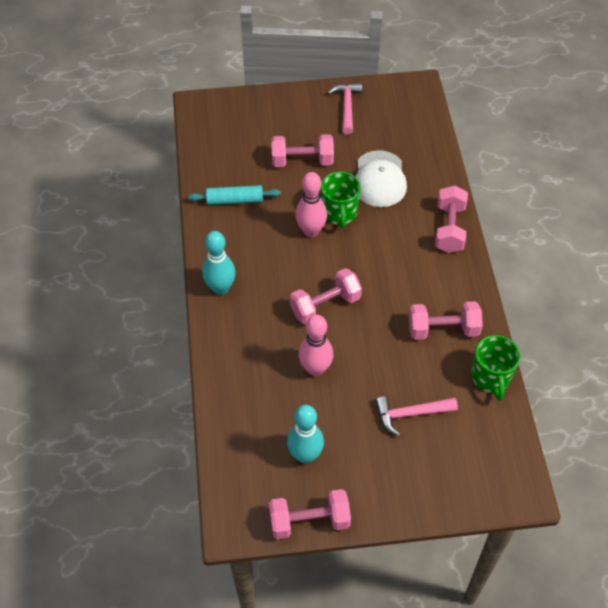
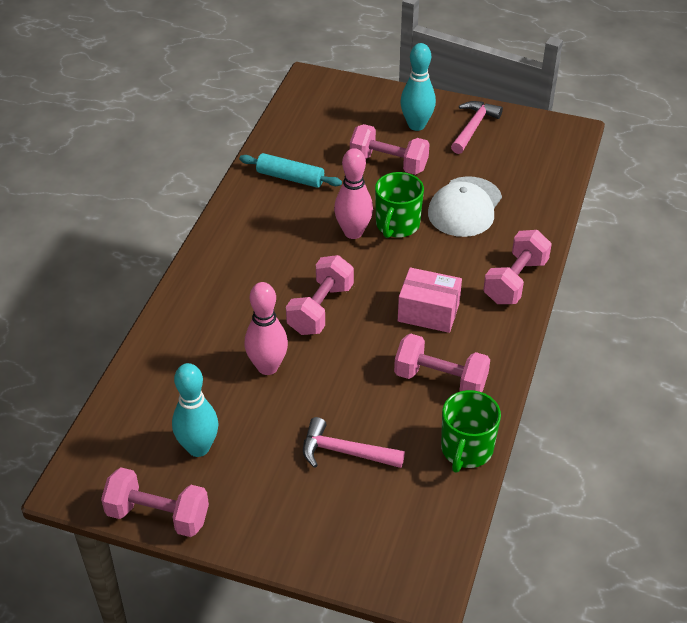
camera: 25 degrees right, 10 degrees down
(220, 288) = (218, 254): turquoise bowling pin -> turquoise bowling pin (416, 125)
(325, 305) = (320, 309): pink dumbbell -> pink dumbbell turned 60 degrees counterclockwise
(403, 278) = (428, 312): none -> pink box

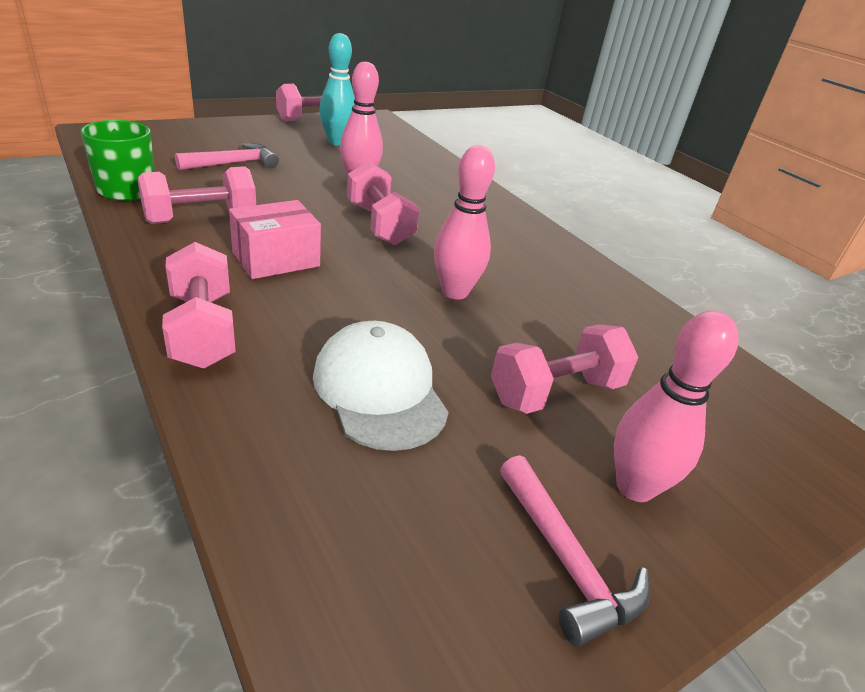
camera: 125 degrees right, 10 degrees down
(290, 178) = (602, 311): turquoise rolling pin -> none
(397, 225) = (425, 322): green mug -> none
(416, 125) = (634, 487): turquoise bowling pin -> pink bowling pin

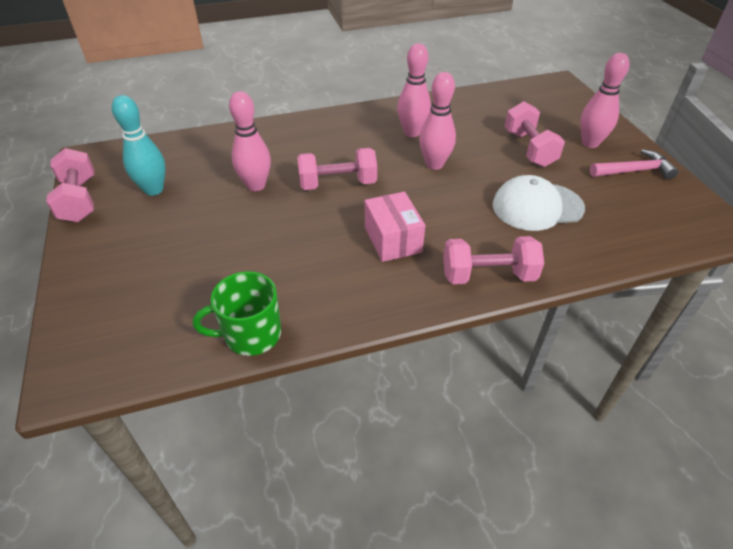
camera: 70 degrees left, 10 degrees up
(201, 219) = (321, 281): pink dumbbell -> none
(233, 163) = (197, 261): pink hammer -> none
(526, 275) = (412, 133): none -> pink bowling pin

